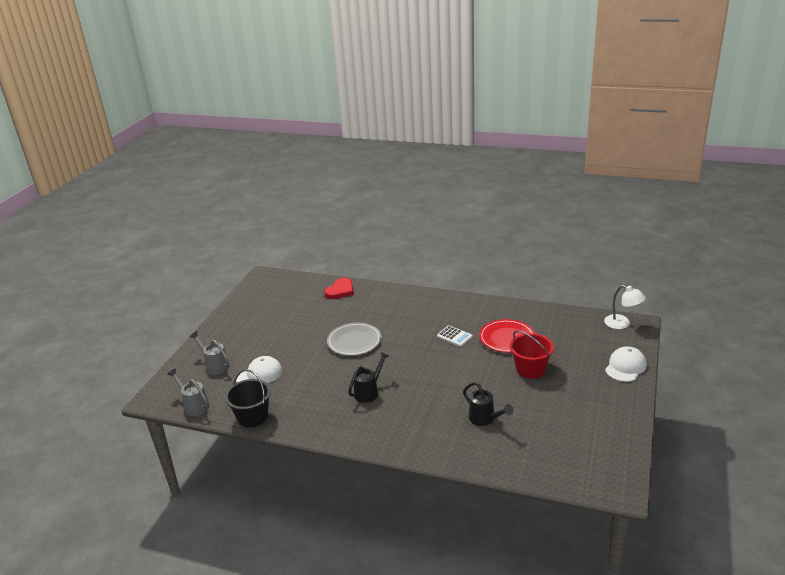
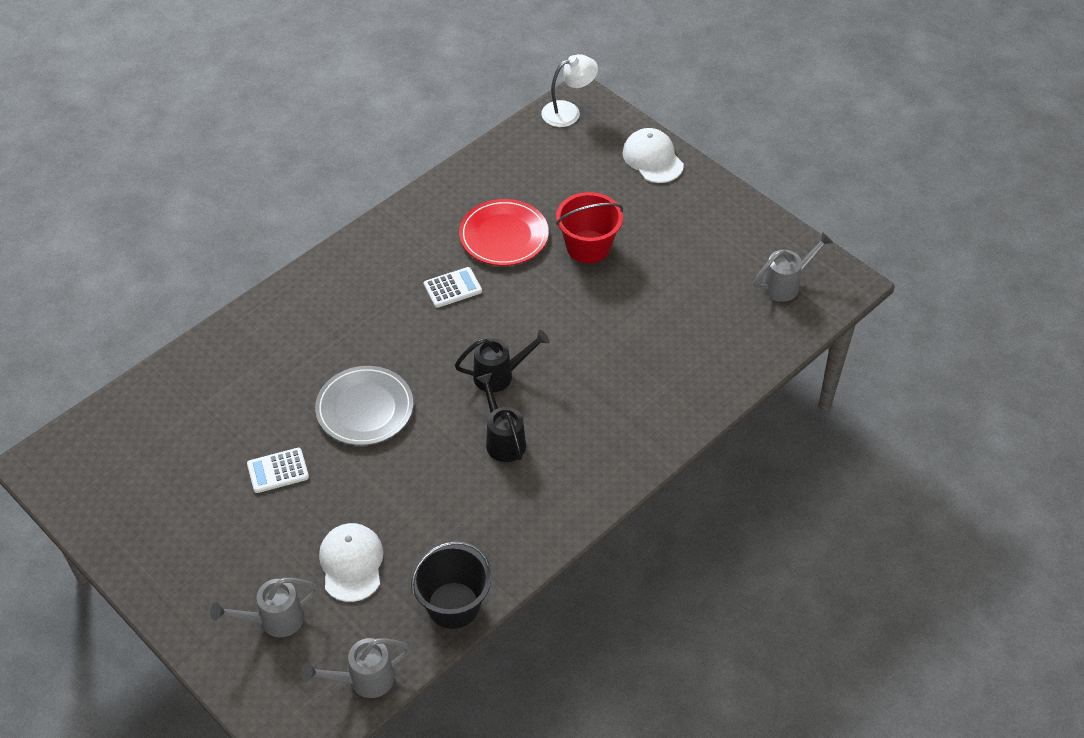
camera: 65 degrees left, 20 degrees up
(299, 332) = (278, 471): none -> white calculator
(340, 290) = (202, 371): red heart -> none
(485, 419) = (651, 341): black watering can -> black watering can (499, 375)
(587, 461) = (786, 284): none -> grey watering can

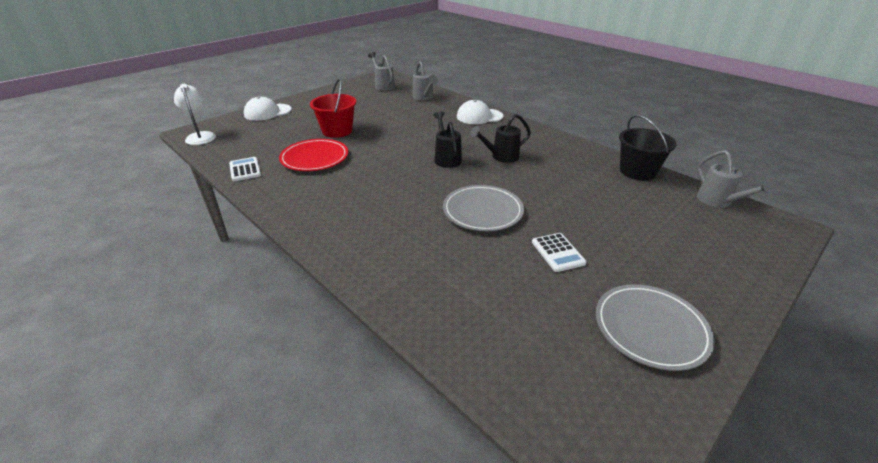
camera: 90 degrees left, 15 degrees down
(160, 524) = (650, 328): none -> grey plate
(274, 620) = (703, 245): grey watering can -> grey watering can (424, 98)
(351, 563) = (629, 211): white cap -> white cap (479, 116)
(452, 288) = (361, 176): white calculator -> white calculator (245, 170)

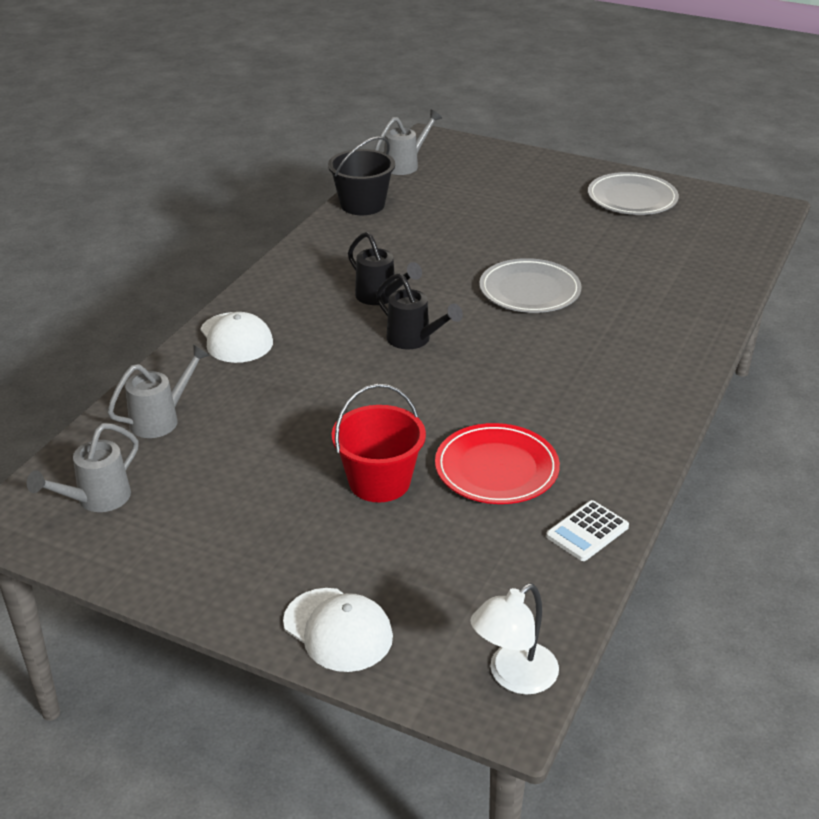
camera: 110 degrees left, 0 degrees up
(446, 158) = (414, 340): black watering can -> black watering can turned 105 degrees counterclockwise
(558, 252) = (569, 240): white calculator -> none

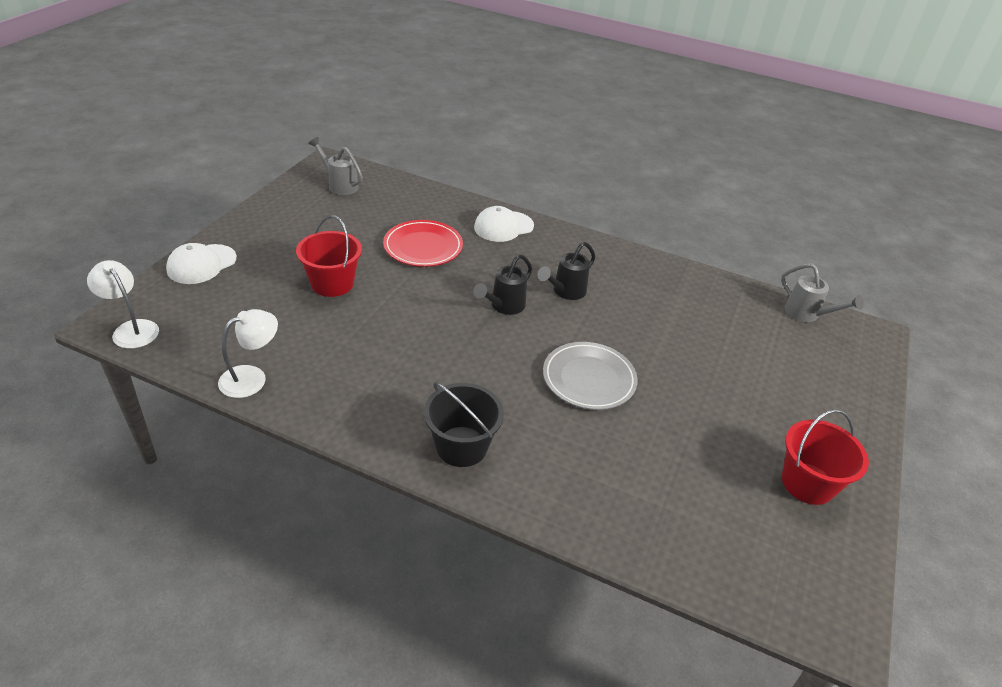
camera: 85 degrees right, 5 degrees up
(161, 419) = (412, 202): grey watering can -> none
(362, 204) = (717, 286): black bucket -> black bucket (461, 446)
(496, 468) = (335, 338): red plate -> red plate (423, 246)
(587, 531) = (252, 377): white calculator -> white lamp
(632, 198) = (807, 483): grey plate -> red bucket

